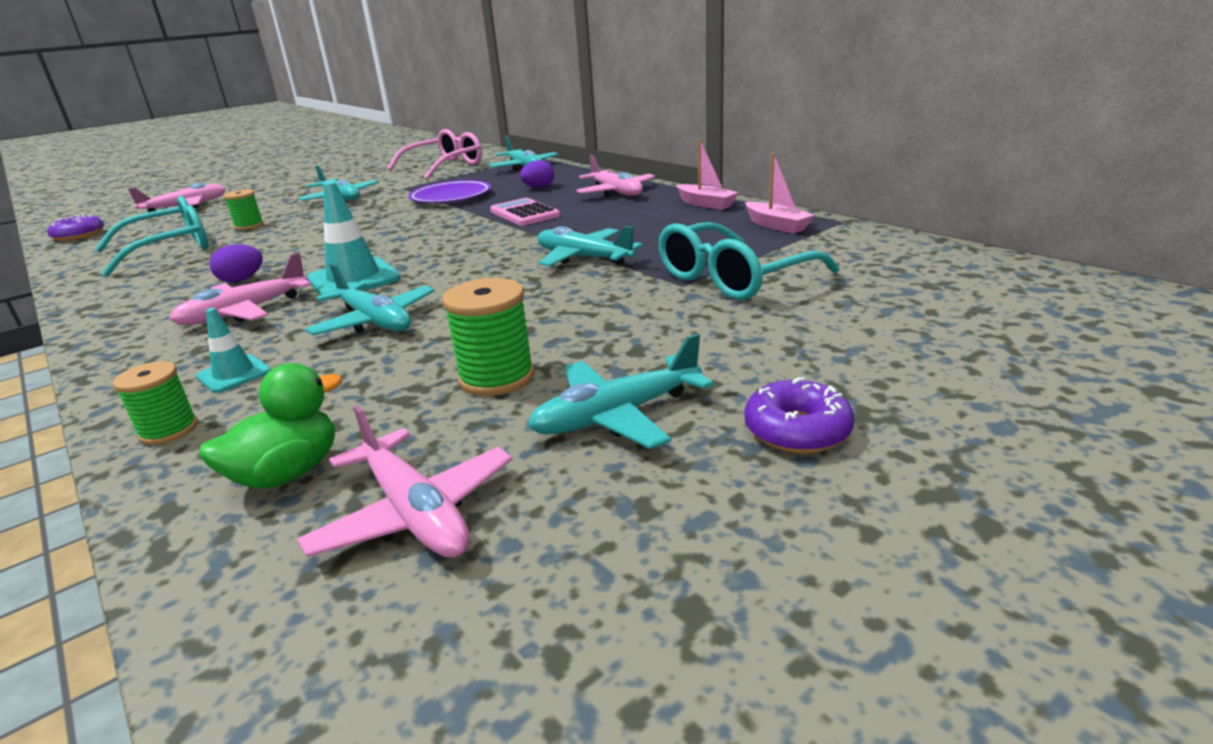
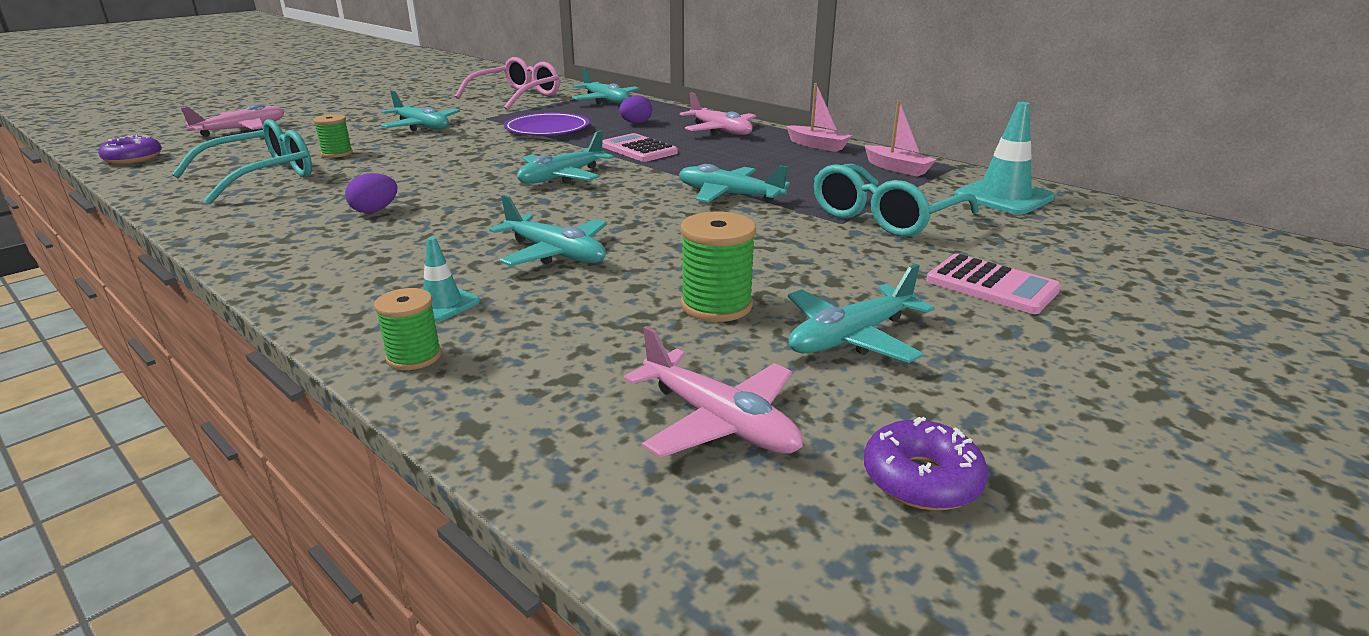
camera: 10 degrees left, 0 degrees up
(244, 312) = (404, 243): pink plane -> none
(287, 473) = (570, 392): green duck -> none
(354, 279) = (501, 211): turquoise traffic cone -> turquoise traffic cone (1003, 197)
(433, 243) = (561, 177): none -> turquoise plane
(797, 430) = (1014, 347): purple donut -> purple donut (921, 479)
(810, 355) = (991, 285): none -> pink calculator

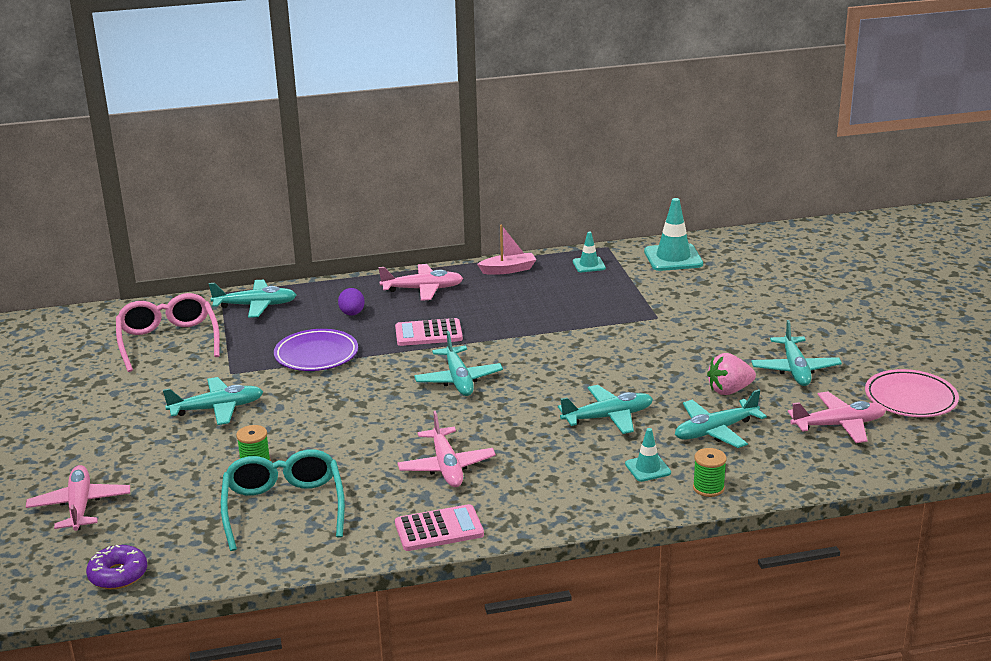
camera: 55 degrees left, 0 degrees up
(375, 210) = (446, 467): purple egg -> pink plane
(716, 305) = (729, 390): green spool -> pink strawberry
(728, 195) = (571, 334): turquoise plane -> turquoise plane (715, 431)
(884, 217) = (663, 302): turquoise glasses -> none
(897, 168) = (589, 265): pink boat -> turquoise traffic cone
(921, 479) = (910, 398): purple donut -> pink plate
(991, 285) = (777, 314): pink calculator -> pink calculator (439, 529)

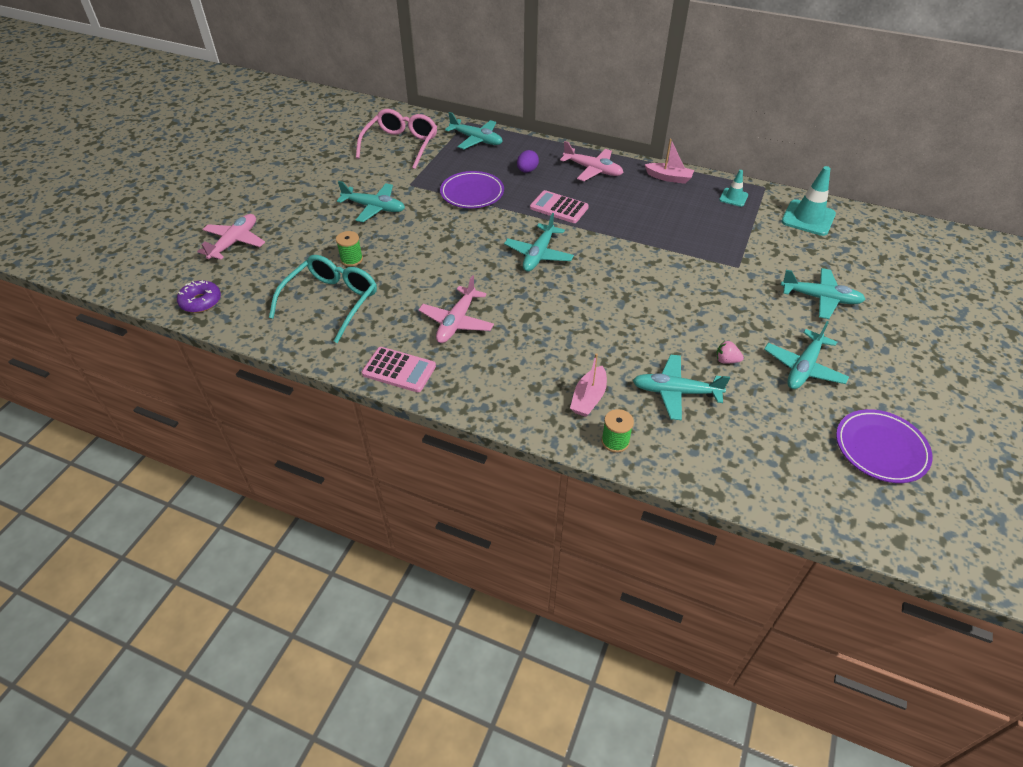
camera: 35 degrees right, 20 degrees up
(608, 417) = (607, 337): turquoise plane -> turquoise plane (821, 298)
(647, 468) = (588, 398): turquoise traffic cone -> pink boat
(729, 390) = (726, 360): pink strawberry -> pink strawberry, size x0.60
(839, 425) = (785, 441): pink plane -> none
(910, 398) = (880, 449): pink plate -> purple plate

